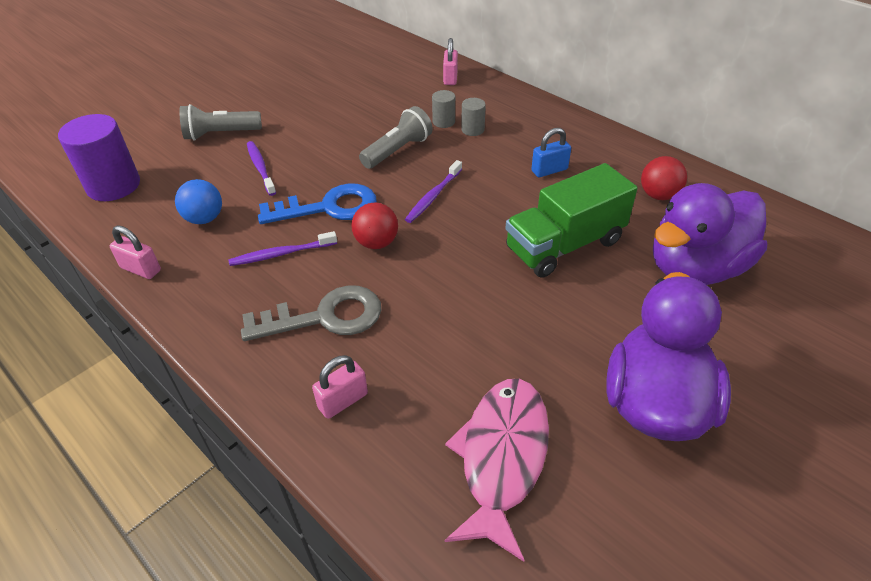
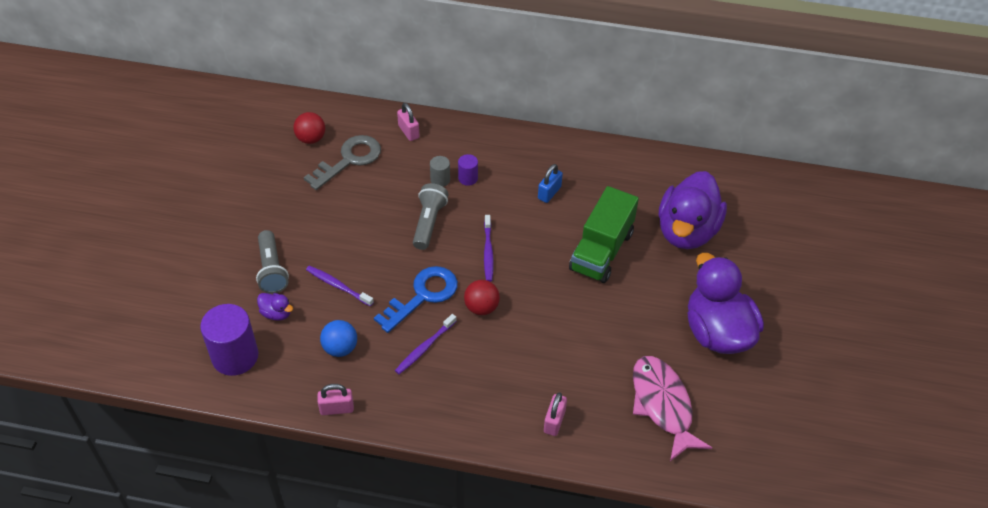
camera: 35 degrees left, 5 degrees up
(185, 167) = (276, 313): none -> purple duck
(221, 134) = (272, 270): grey flashlight -> grey flashlight turned 60 degrees counterclockwise
(325, 317) = (496, 376): grey key -> grey key (349, 160)
(472, 129) = (468, 178): grey cylinder -> purple cylinder
(658, 195) = (632, 183): red ball -> red ball (311, 139)

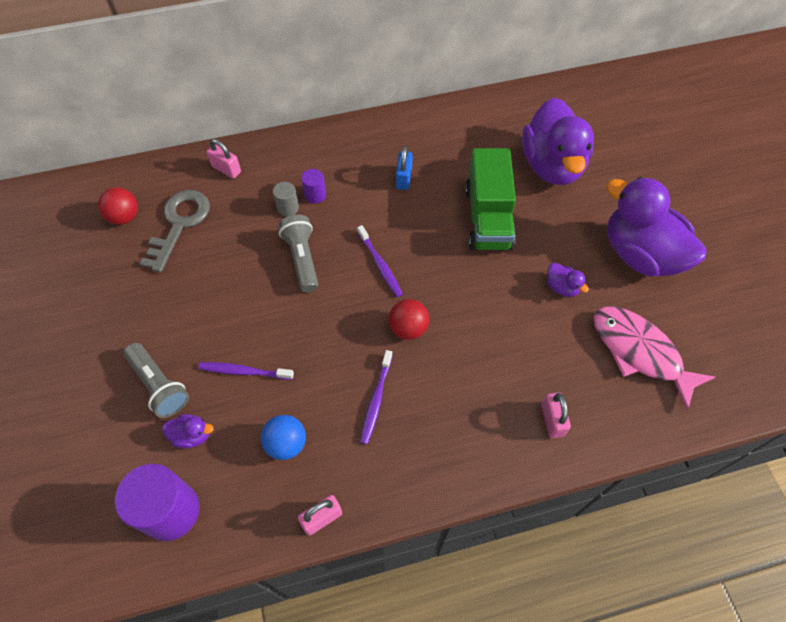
camera: 25 degrees left, 10 degrees up
(423, 295) = (341, 342): blue key -> none
(629, 329) = (562, 287): none -> purple duck

